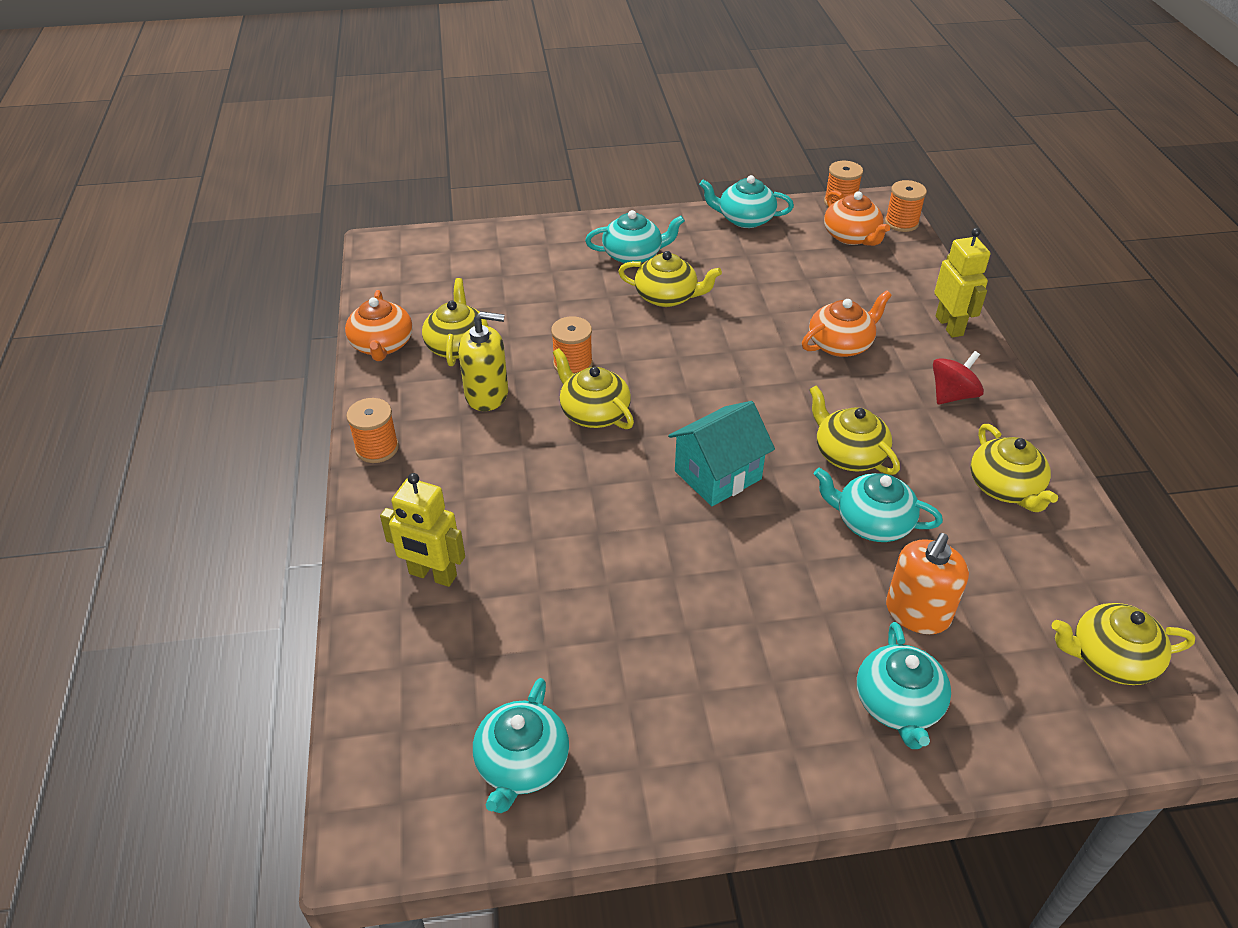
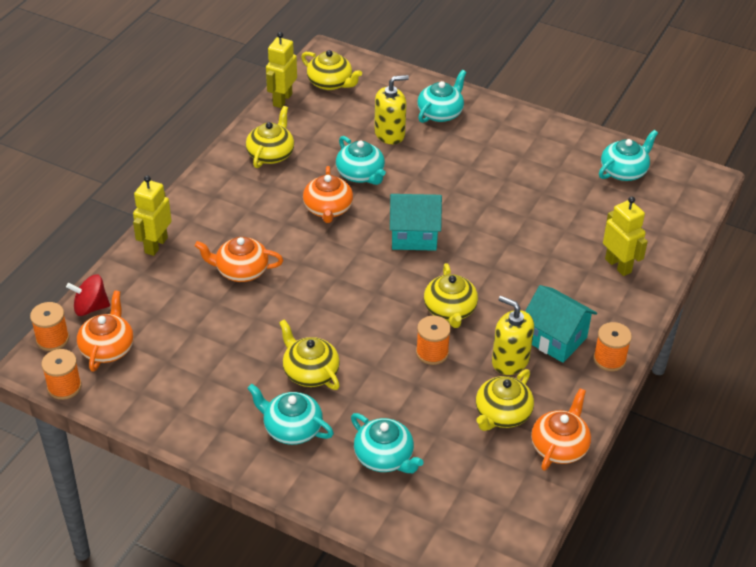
camera: 145 degrees left, 0 degrees up
(453, 440) = (555, 339): none -> turquoise house
(744, 219) = (161, 414): turquoise teapot -> turquoise teapot (384, 457)
(848, 454) = (328, 209): yellow teapot -> orange teapot
(917, 613) = (389, 134): orange soap dispenser -> yellow soap dispenser
(952, 395) = (223, 207): red spinning top -> red spinning top (90, 307)
(1118, 581) = (282, 100): none -> yellow robot

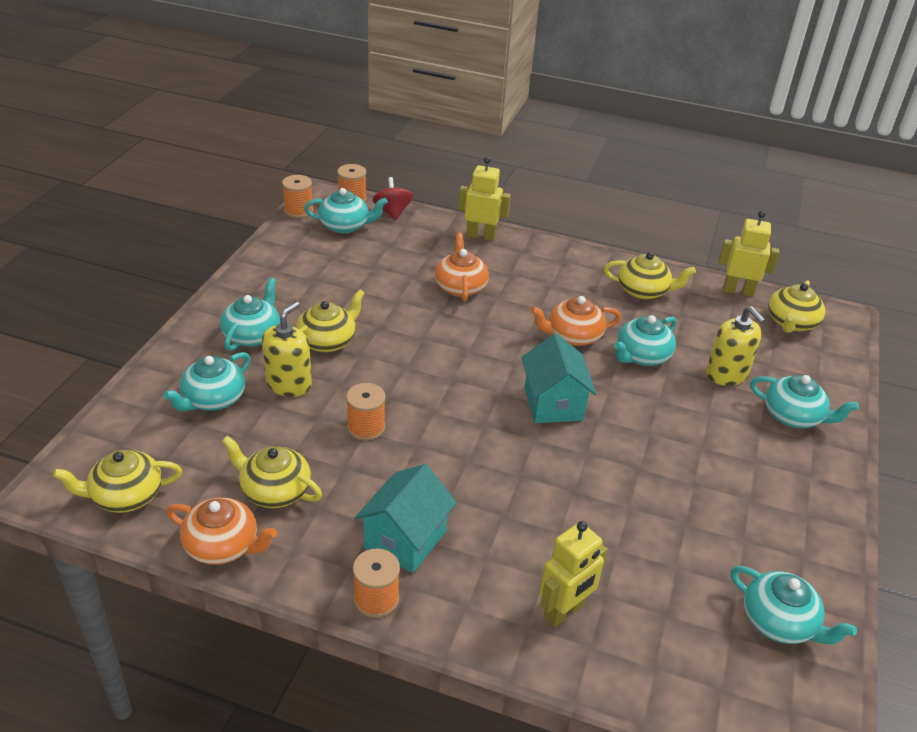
camera: 80 degrees right, 5 degrees down
(108, 348) = (345, 226): orange teapot -> turquoise teapot
(450, 310) = (437, 439): yellow teapot -> yellow teapot (125, 495)
(510, 360) = (361, 495): yellow soap dispenser -> yellow soap dispenser (289, 384)

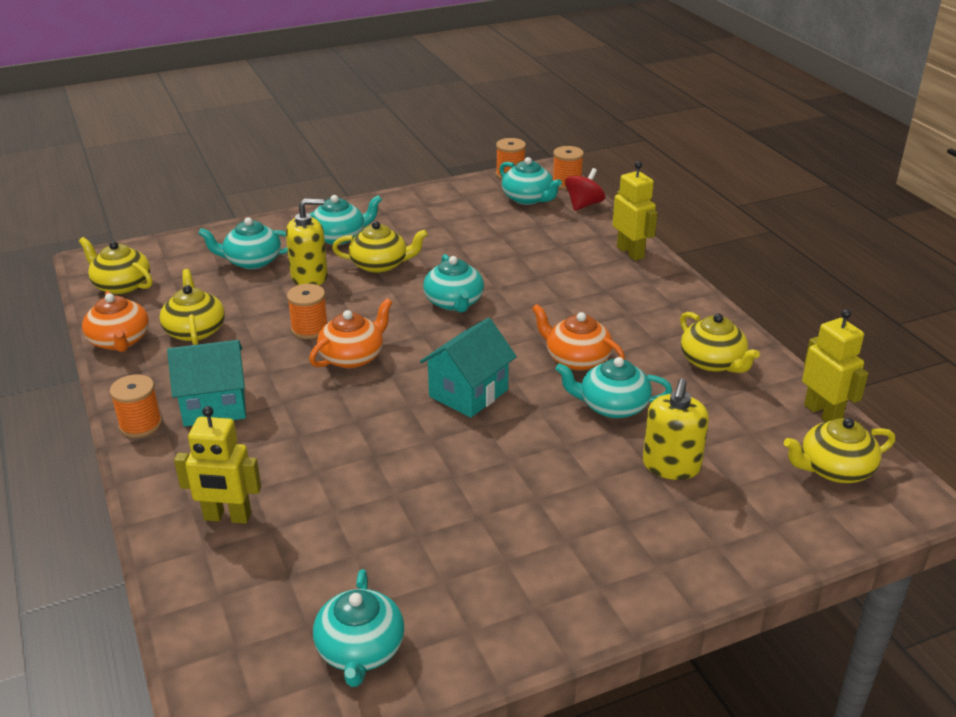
camera: 50 degrees right, 5 degrees down
(460, 287) = (544, 279): orange teapot -> orange teapot (353, 357)
(793, 416) = (677, 536): turquoise teapot -> turquoise teapot (454, 302)

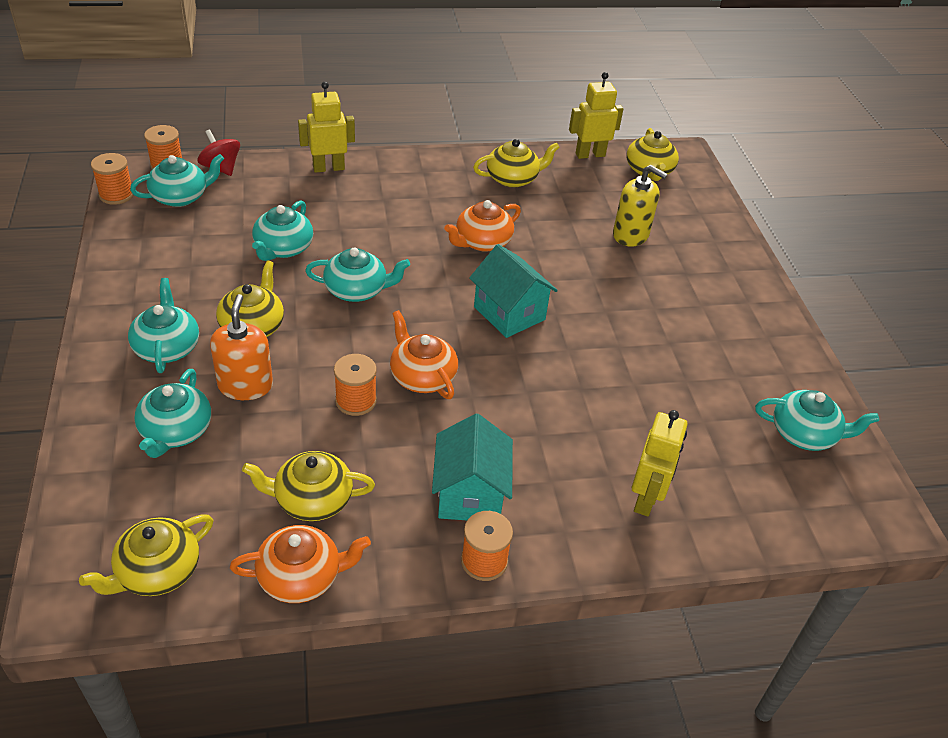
camera: 80 degrees left, 10 degrees up
(309, 277) = (245, 385): yellow soap dispenser -> orange soap dispenser
(612, 406) = (552, 241): turquoise teapot -> turquoise teapot (283, 248)

